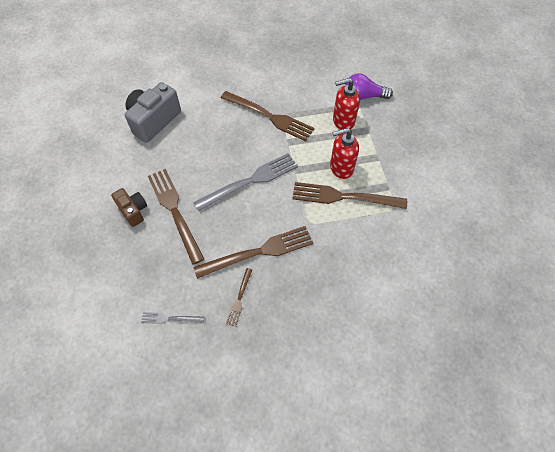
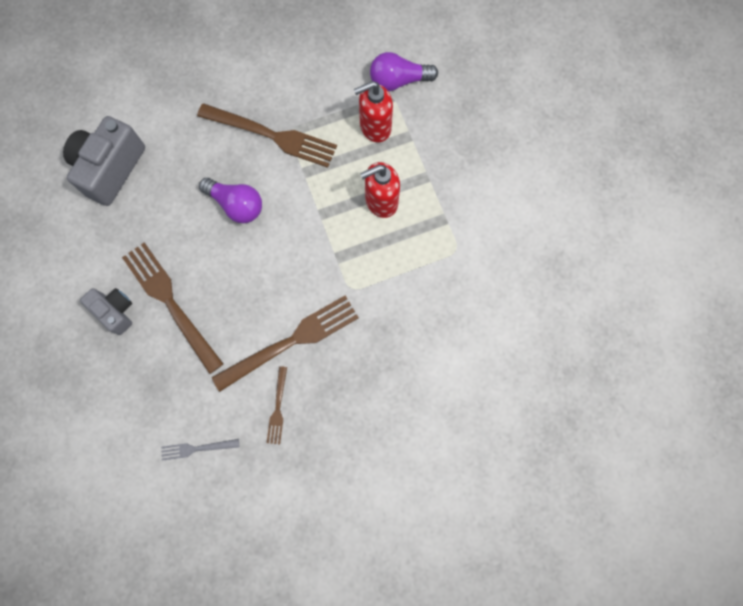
camera: 10 degrees left, 15 degrees up
(133, 211) = (115, 311): brown camera -> grey camera
(236, 155) = (236, 205): none -> purple light bulb
(251, 181) = (263, 241): grey fork -> none
(343, 197) = (389, 244): brown fork -> none

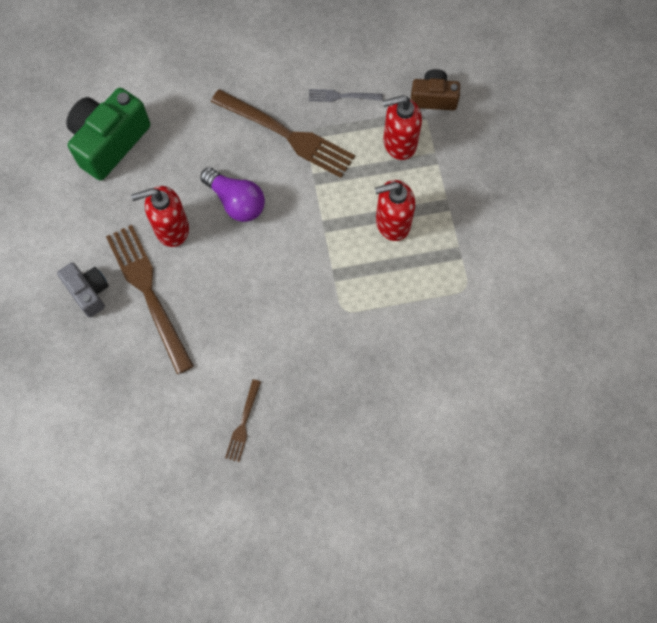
camera: 10 degrees right, 5 degrees down
(110, 168) = (109, 142): grey camera -> green camera
(181, 240) = (171, 228): none -> red soap dispenser
(196, 448) = (149, 451): grey fork -> grey fork (342, 96)
(292, 341) = (270, 355): brown fork -> none
(398, 81) = (433, 98): purple light bulb -> brown camera

